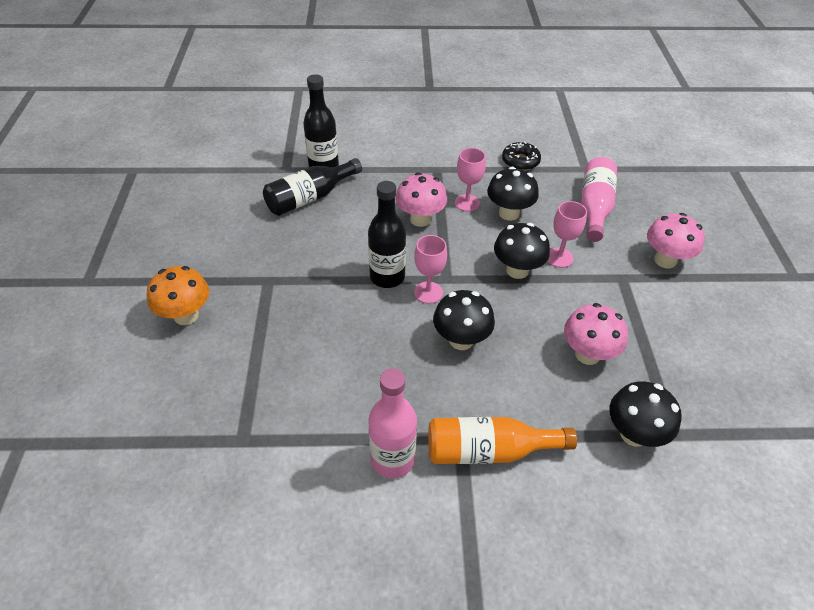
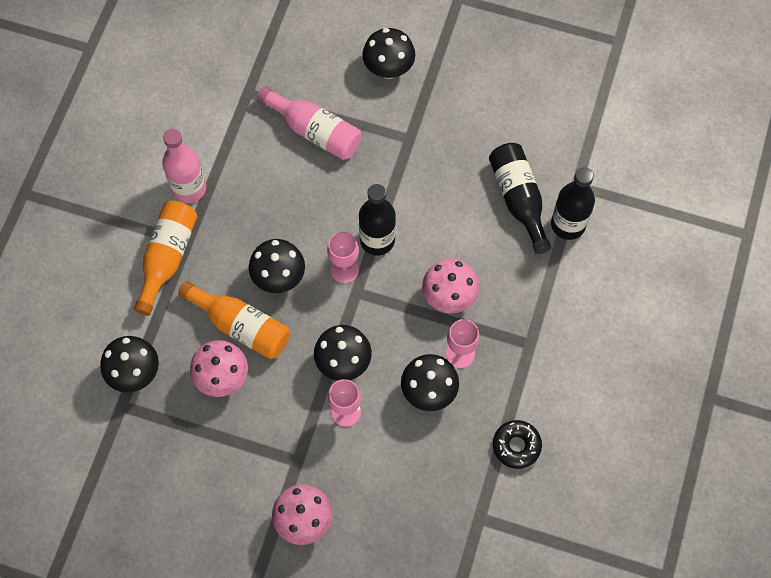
camera: 110 degrees right, 20 degrees up
(186, 315) = (388, 69): orange mushroom -> black mushroom
(527, 356) = (241, 326): none -> orange bottle
(594, 207) = (408, 490): pink bottle -> pink bottle (315, 131)

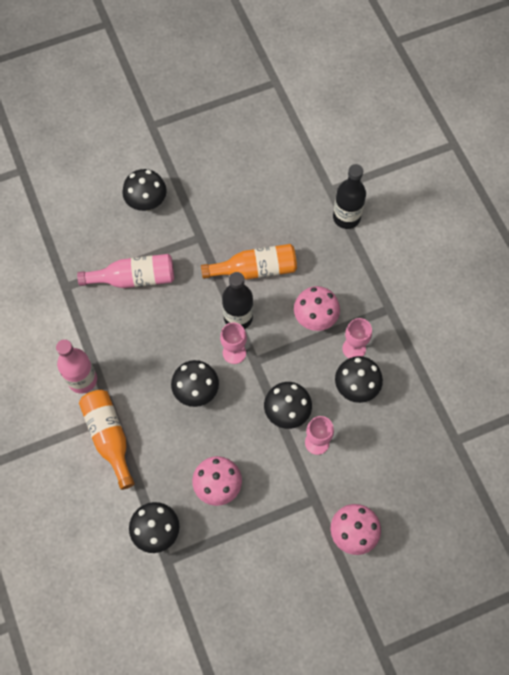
camera: 40 degrees left, 0 degrees up
(241, 326) = (199, 442): orange bottle -> orange bottle (255, 269)
(516, 446) = (437, 377): black donut -> none
(518, 199) = (303, 224): black bottle -> none

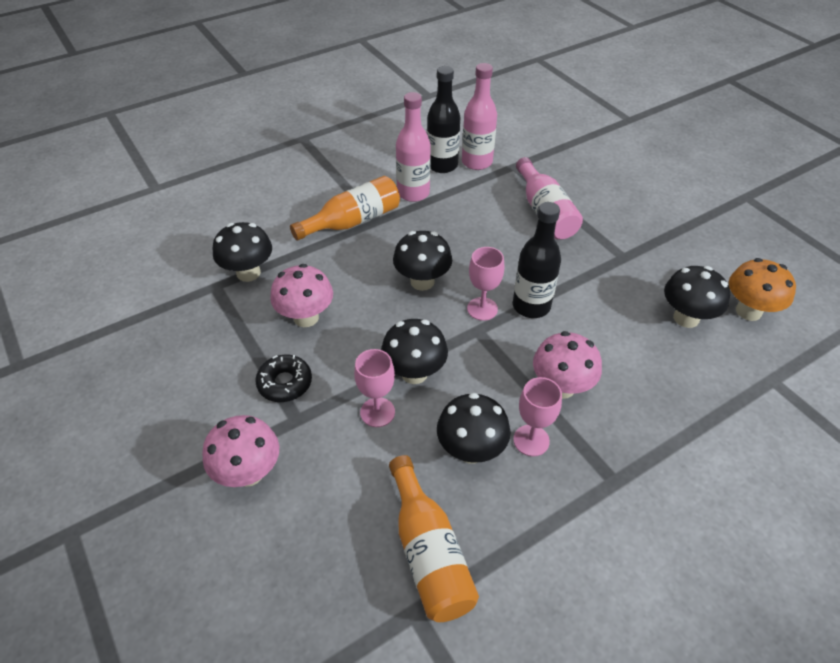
camera: 80 degrees right, 20 degrees down
(51, 316) = (477, 162): none -> pink bottle
(147, 202) = (644, 207): black mushroom -> black mushroom (686, 318)
(255, 269) = (605, 313): orange bottle -> orange bottle (429, 552)
(270, 177) = (748, 311): none -> orange mushroom
(281, 505) = (285, 383): none -> black donut
(346, 217) = (739, 405): black bottle -> black bottle (442, 165)

